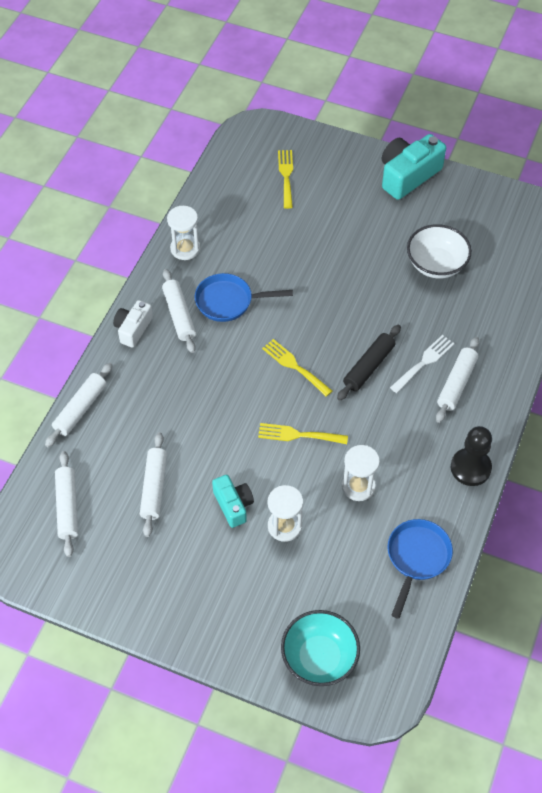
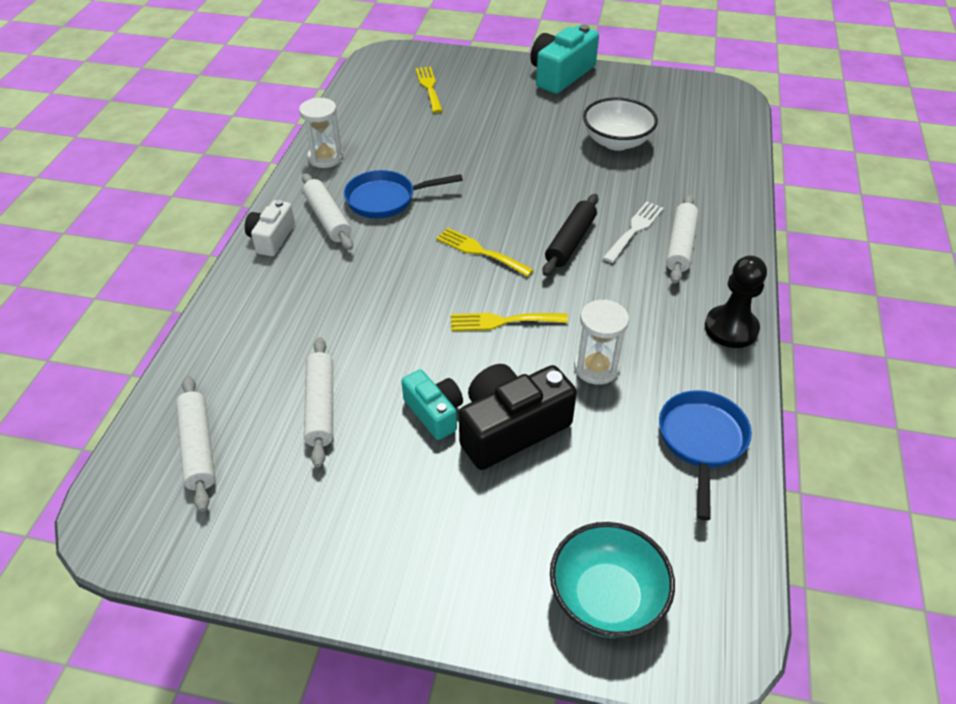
camera: 10 degrees left, 10 degrees down
(80, 409) = (210, 329): white rolling pin -> none
(284, 526) = (511, 428): white hourglass -> black camera

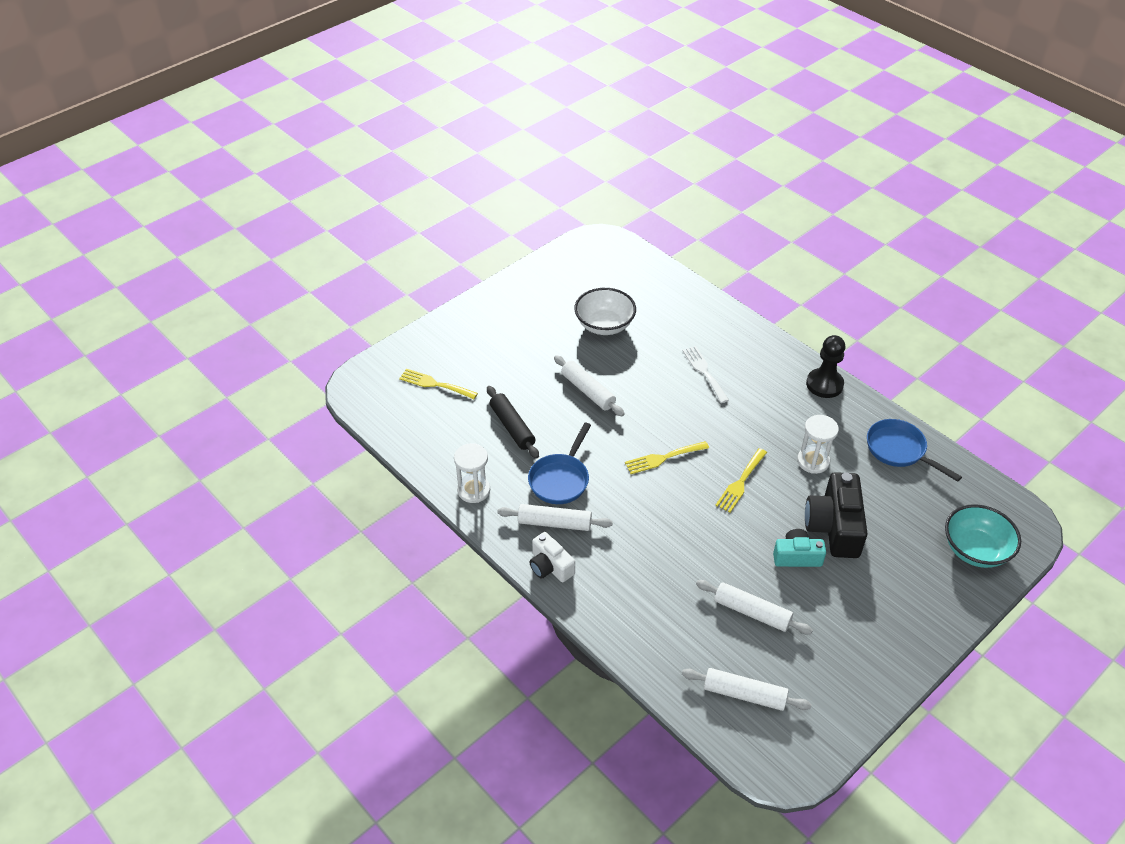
camera: 55 degrees left, 0 degrees up
(560, 75) = (493, 305): turquoise camera -> none
(570, 241) = (690, 408): black rolling pin -> black rolling pin (512, 427)
(680, 245) = (736, 361): white rolling pin -> white rolling pin (588, 391)

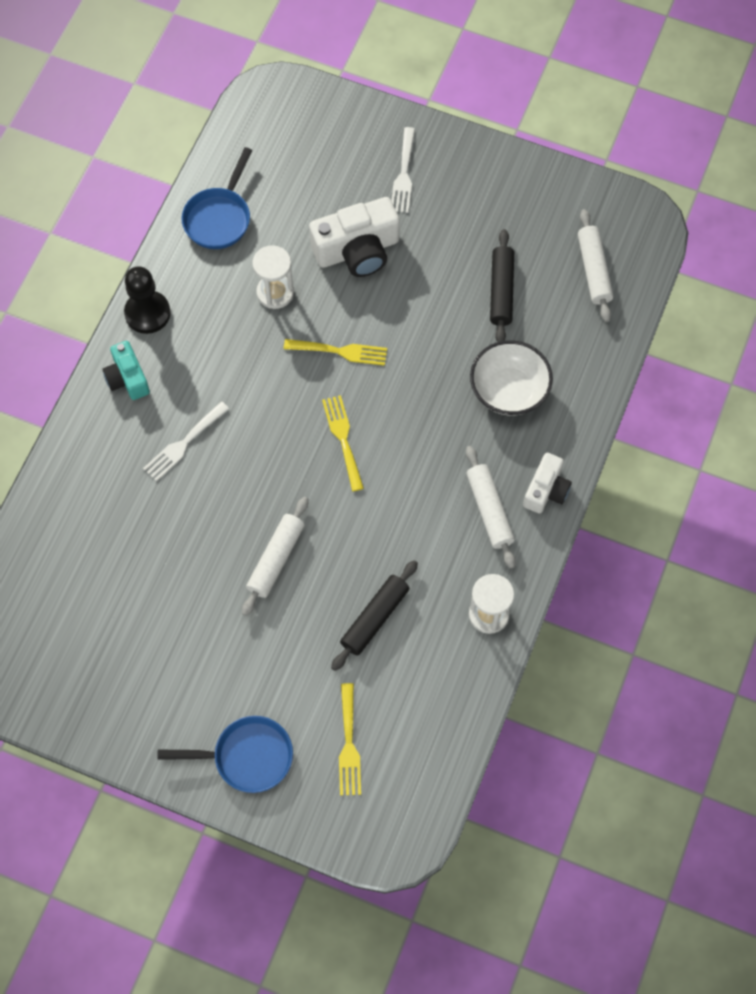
camera: 115 degrees left, 20 degrees up
(560, 479) = (426, 530): blue pan -> blue pan (247, 757)
(604, 325) = (149, 588): white bowl -> white bowl (509, 390)
(663, 458) = (343, 438): yellow fork -> yellow fork turned 150 degrees counterclockwise
(752, 612) = (501, 291): white rolling pin -> black rolling pin
(797, 556) = (413, 272): turquoise camera -> turquoise camera (127, 378)
(834, 527) = (357, 250): black camera -> white camera
(904, 588) = (403, 175): none -> white fork
(975, 550) = (325, 127): turquoise bowl -> none

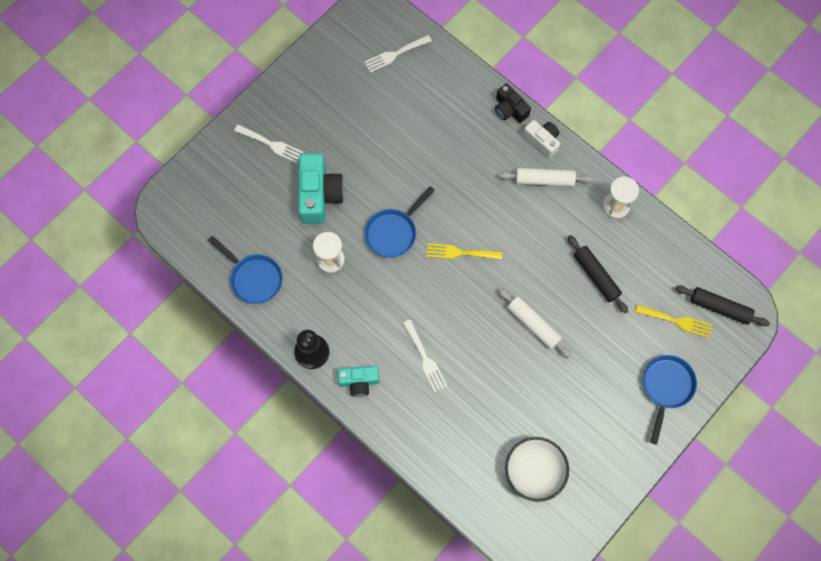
camera: 70 degrees left, 5 degrees up
(340, 351) = (393, 232): yellow fork -> blue pan
(357, 250) = (319, 195): white camera -> turquoise camera
(501, 291) = (388, 115): black rolling pin -> black rolling pin (720, 307)
(509, 390) = (463, 137): white bowl -> white bowl (534, 471)
(576, 435) = (510, 109): none -> black camera
(593, 270) = (395, 54): white rolling pin -> white fork

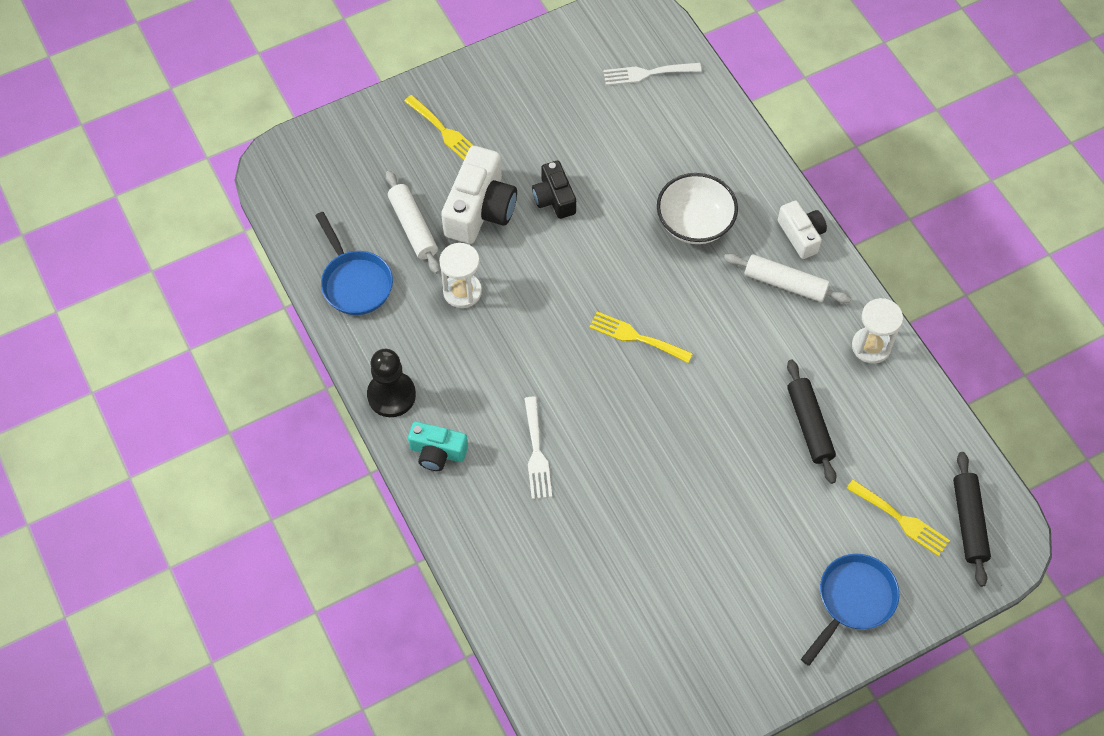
camera: 20 degrees right, 10 degrees down
(271, 144) = (444, 131): white fork -> yellow fork
(319, 195) = (480, 209): turquoise camera -> white camera
(393, 232) = (558, 284): blue pan -> none
(510, 109) = (772, 183): black camera -> black camera (554, 198)
(533, 324) = (699, 458): white rolling pin -> white rolling pin (413, 227)
(534, 471) = (626, 646): white bowl -> white bowl (695, 223)
(720, 307) = (969, 522): black rolling pin -> black rolling pin turned 45 degrees clockwise

